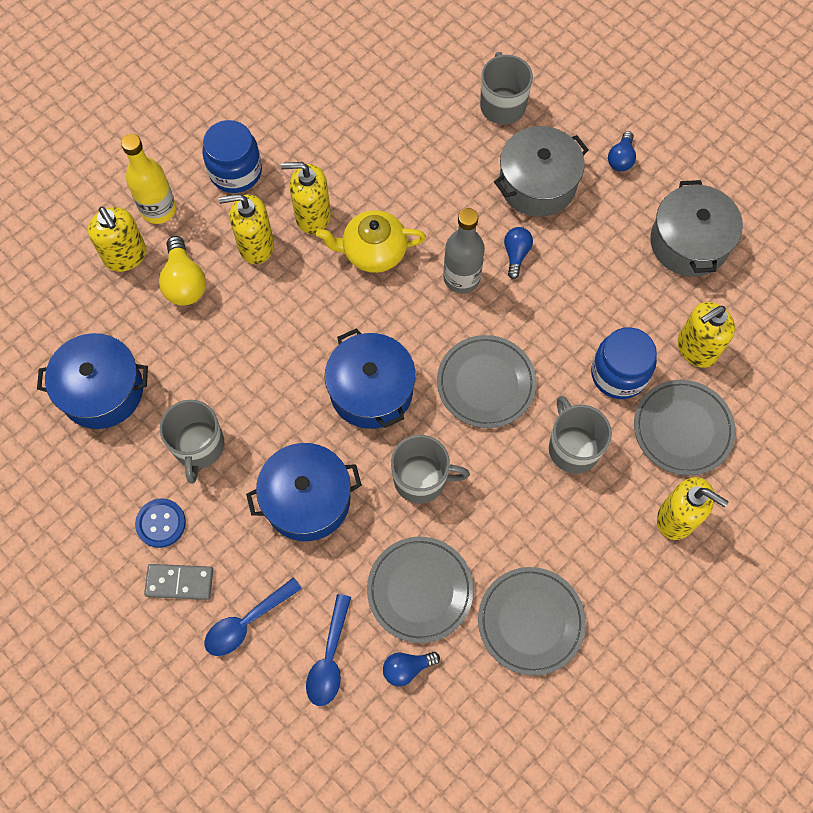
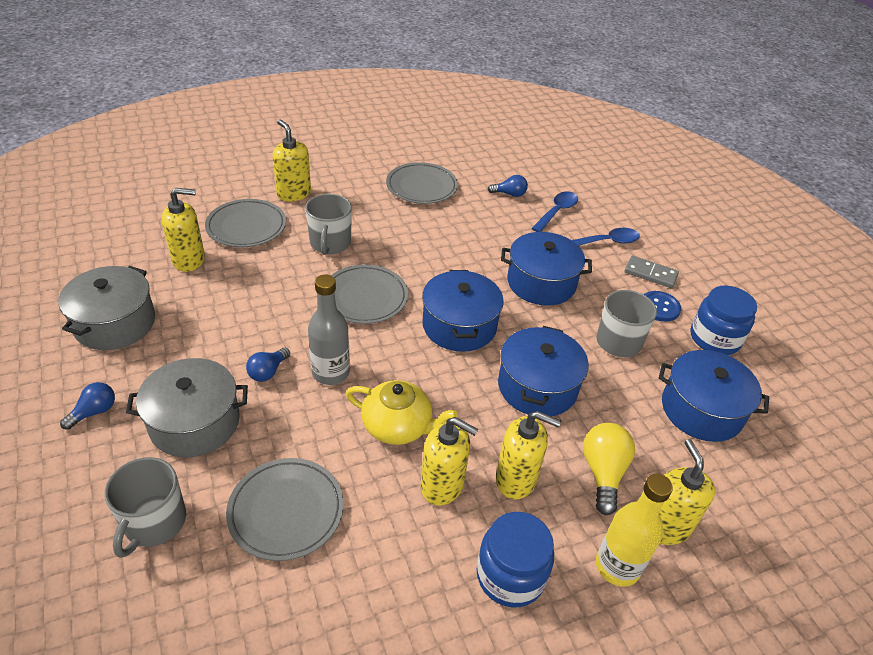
camera: 160 degrees left, 25 degrees down
(266, 348) = (537, 386): none -> blue pot
(420, 590) = (483, 219): grey plate -> grey plate (286, 511)
(421, 479) = (450, 265): grey mug -> none
(618, 374) = (260, 267): blue jar -> blue jar (714, 339)

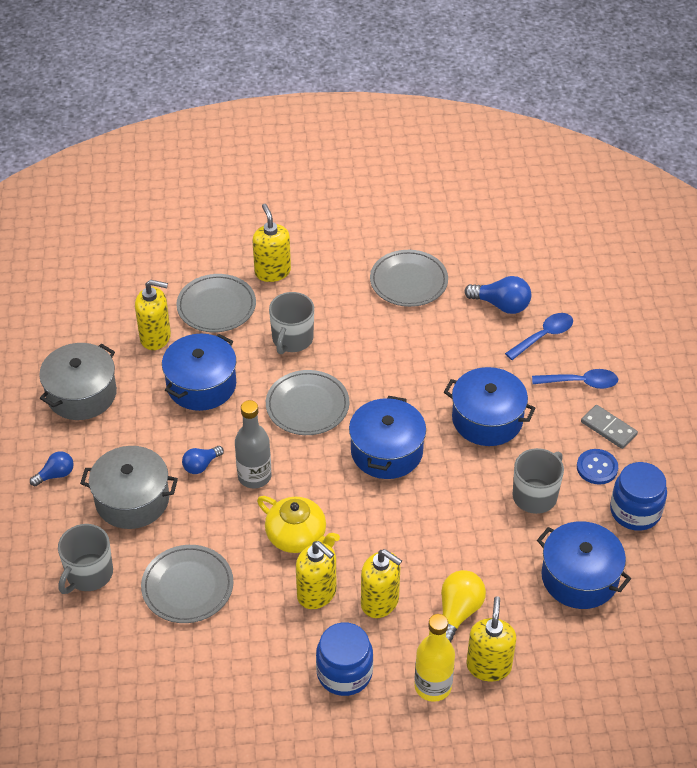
camera: 20 degrees right, 5 degrees up
(509, 194) = (501, 305): blue light bulb -> blue light bulb, size x1.58
(537, 386) = (435, 525): blue pot -> blue pot (201, 385)

